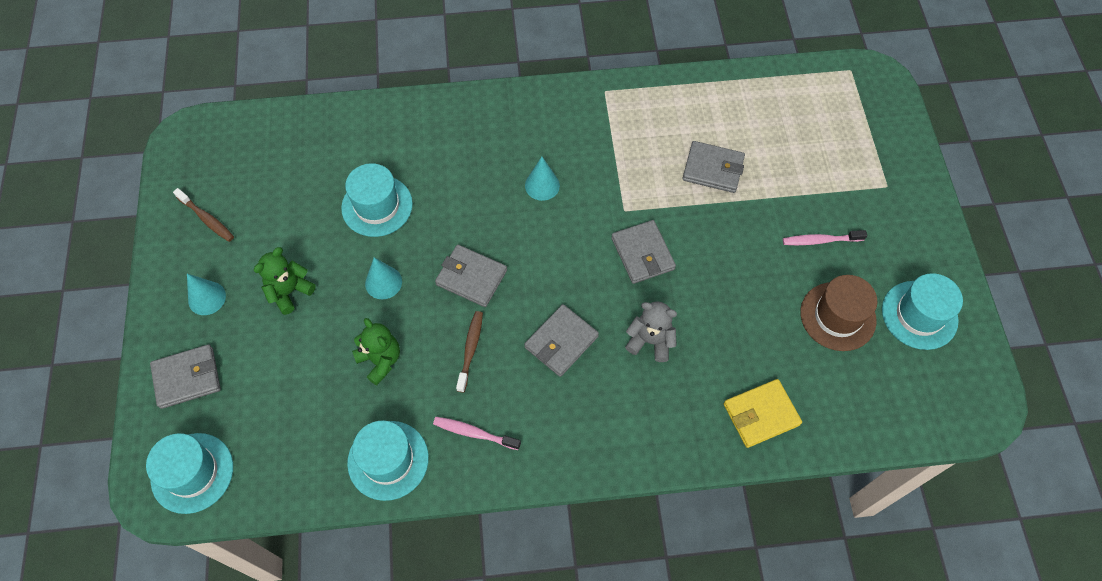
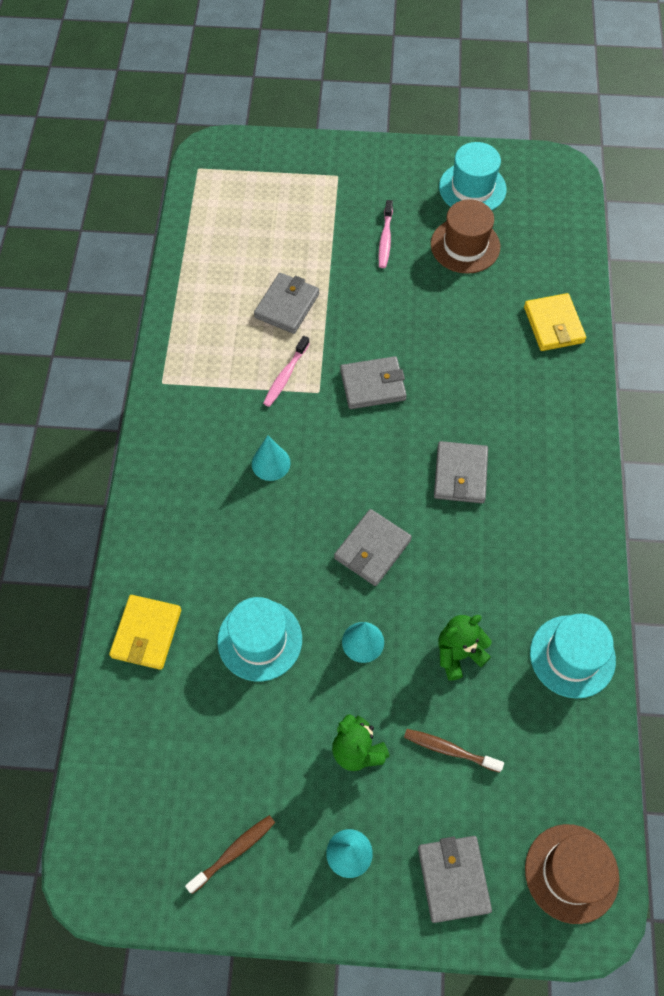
camera: 80 degrees left, 0 degrees up
(192, 473) = (571, 873): turquoise hat -> brown hat
(374, 128) = (146, 633): none -> yellow wallet
(470, 349) = (457, 561): brown toothbrush -> brown toothbrush (449, 749)
(474, 433) = (550, 569): pink toothbrush -> pink toothbrush (285, 376)
(561, 342) = (460, 474): grey wallet -> grey wallet turned 45 degrees clockwise
(650, 341) = (469, 397): grey teddy bear -> none

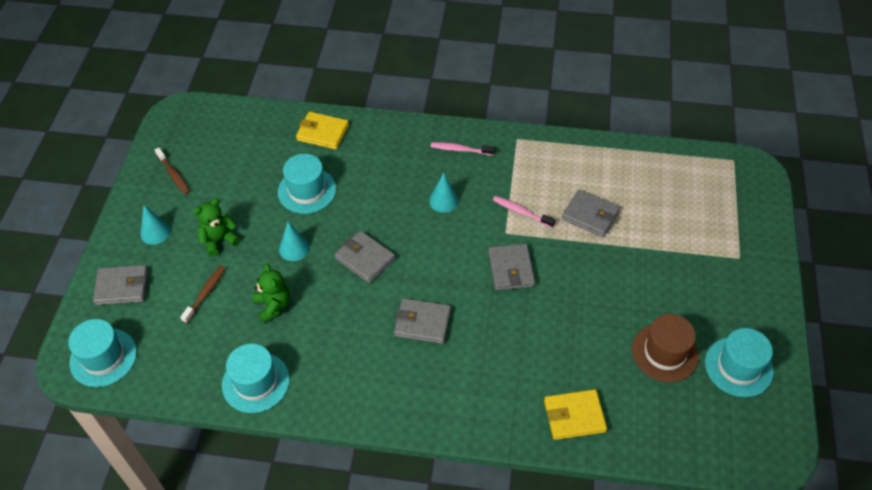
camera: 95 degrees right, 10 degrees down
(385, 239) = (667, 289): pink toothbrush -> pink toothbrush (460, 150)
(571, 873) = (103, 357): brown hat -> turquoise hat

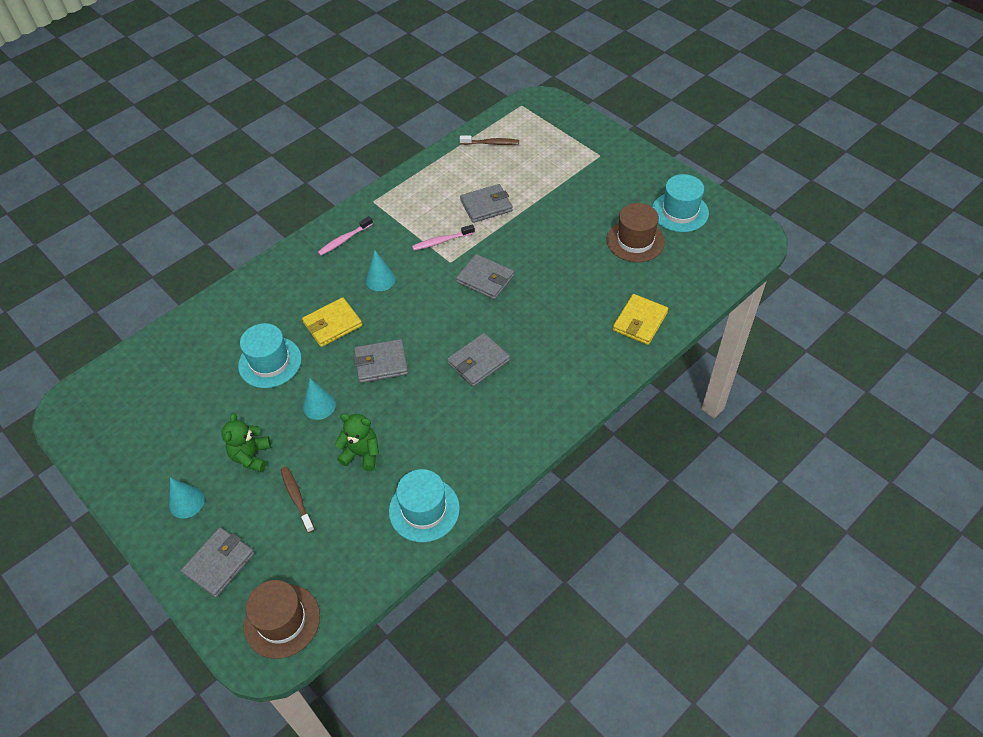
camera: 50 degrees left, 0 degrees up
(103, 357) = (282, 620): turquoise hat -> brown hat
(174, 175) = (137, 452): brown toothbrush -> brown toothbrush (491, 143)
(322, 133) = (222, 316): yellow wallet -> yellow wallet (332, 324)

